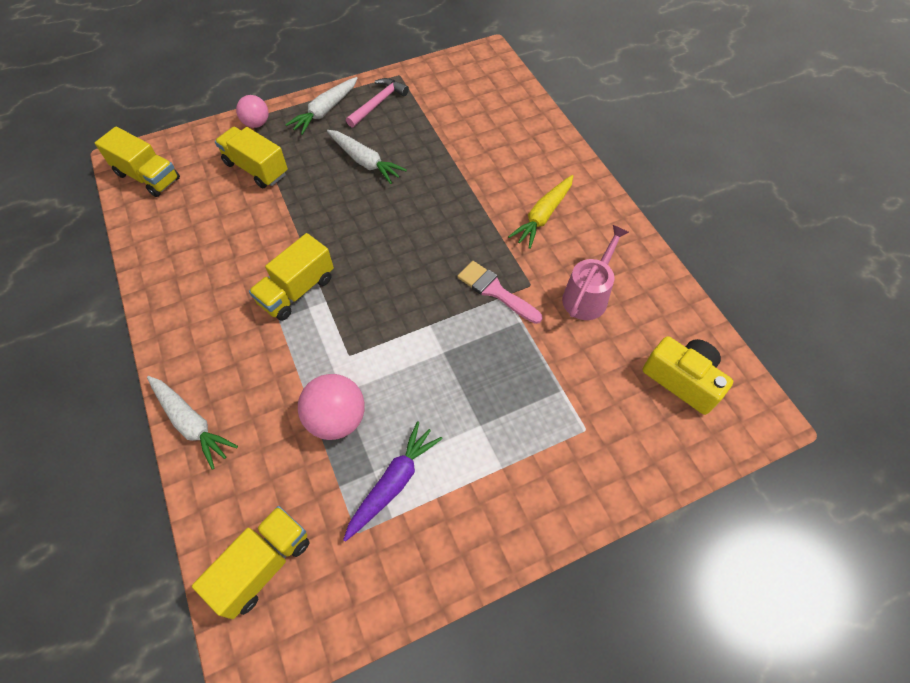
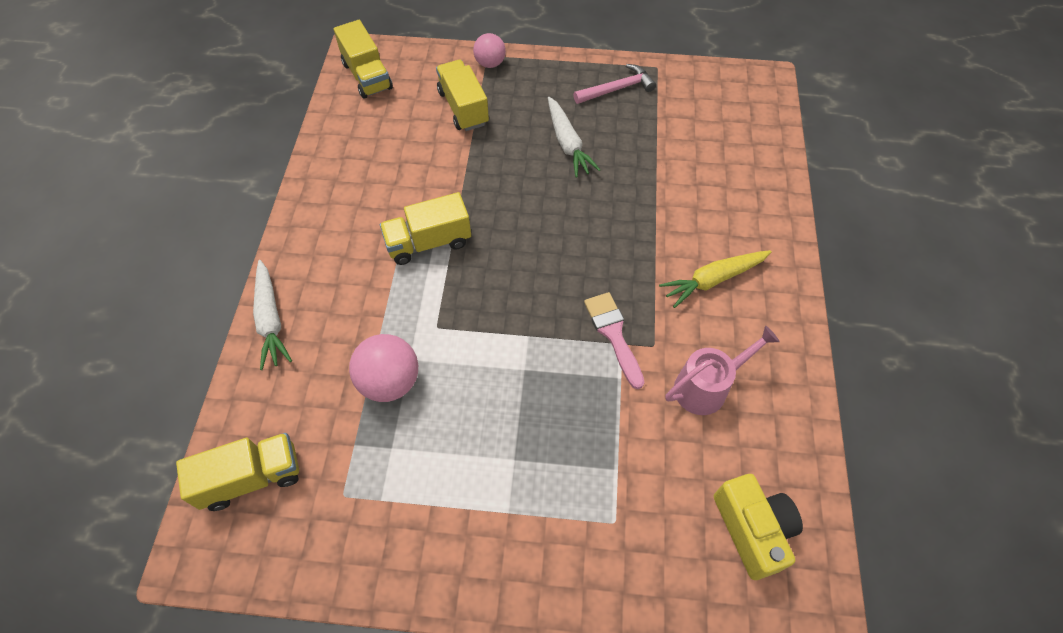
camera: 30 degrees right, 0 degrees up
(325, 111) = (560, 76): white carrot -> none
(393, 483) = (401, 469): purple carrot -> none

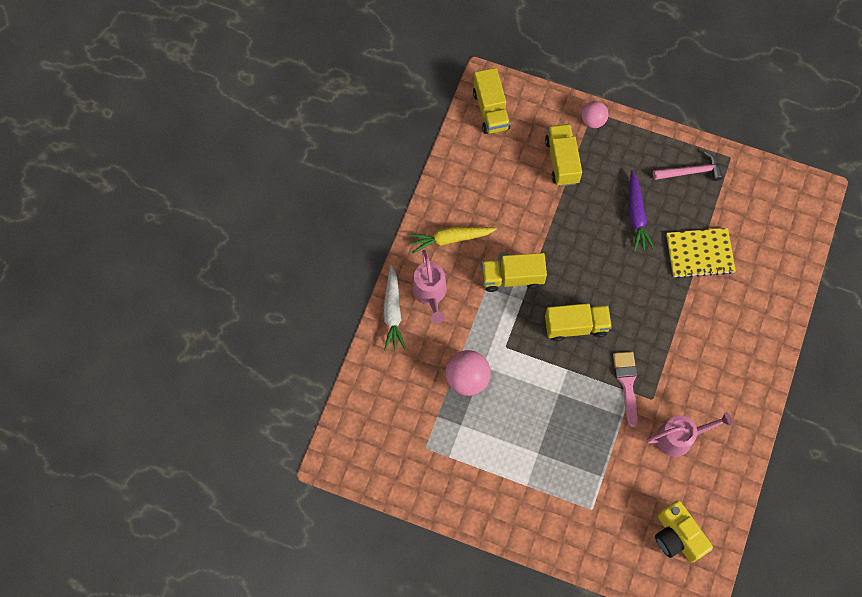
camera: 15 degrees right, 10 degrees up
(252, 478) = (370, 421): yellow truck -> yellow truck (576, 326)
(321, 285) = (430, 294): none -> pink watering can
(567, 143) = (636, 215): white carrot -> purple carrot
(656, 166) = (699, 254): none -> yellow notebook
(713, 280) = (711, 360): yellow carrot -> yellow carrot (450, 239)
(752, 529) = (677, 536): yellow camera -> yellow camera turned 150 degrees clockwise

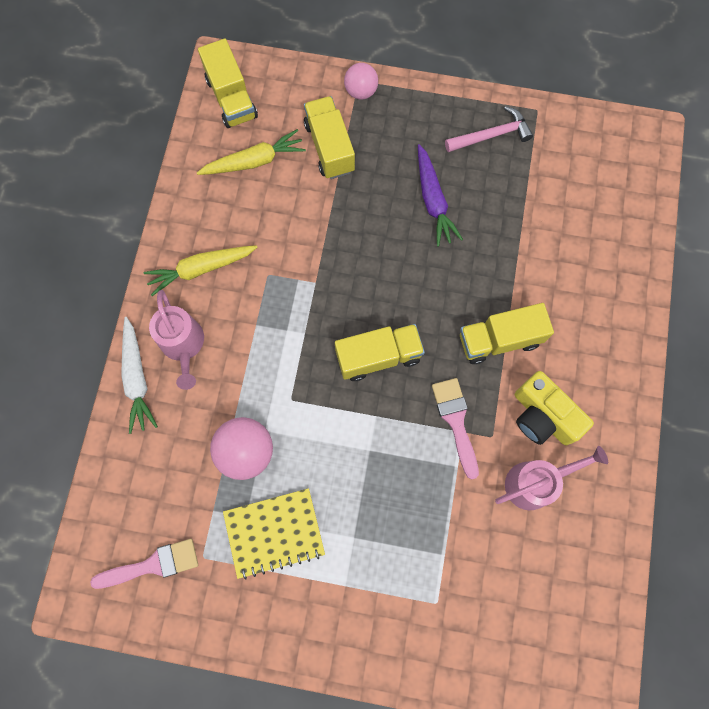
camera: 10 degrees left, 5 degrees up
(389, 446) = (153, 565): none -> pink brush
(502, 162) = (254, 161): none -> yellow carrot
(512, 277) = (287, 306): yellow truck -> yellow truck (499, 340)
(677, 536) = (555, 620): yellow camera -> yellow camera (542, 416)
(699, 254) = (520, 236): yellow notebook -> yellow notebook (274, 533)

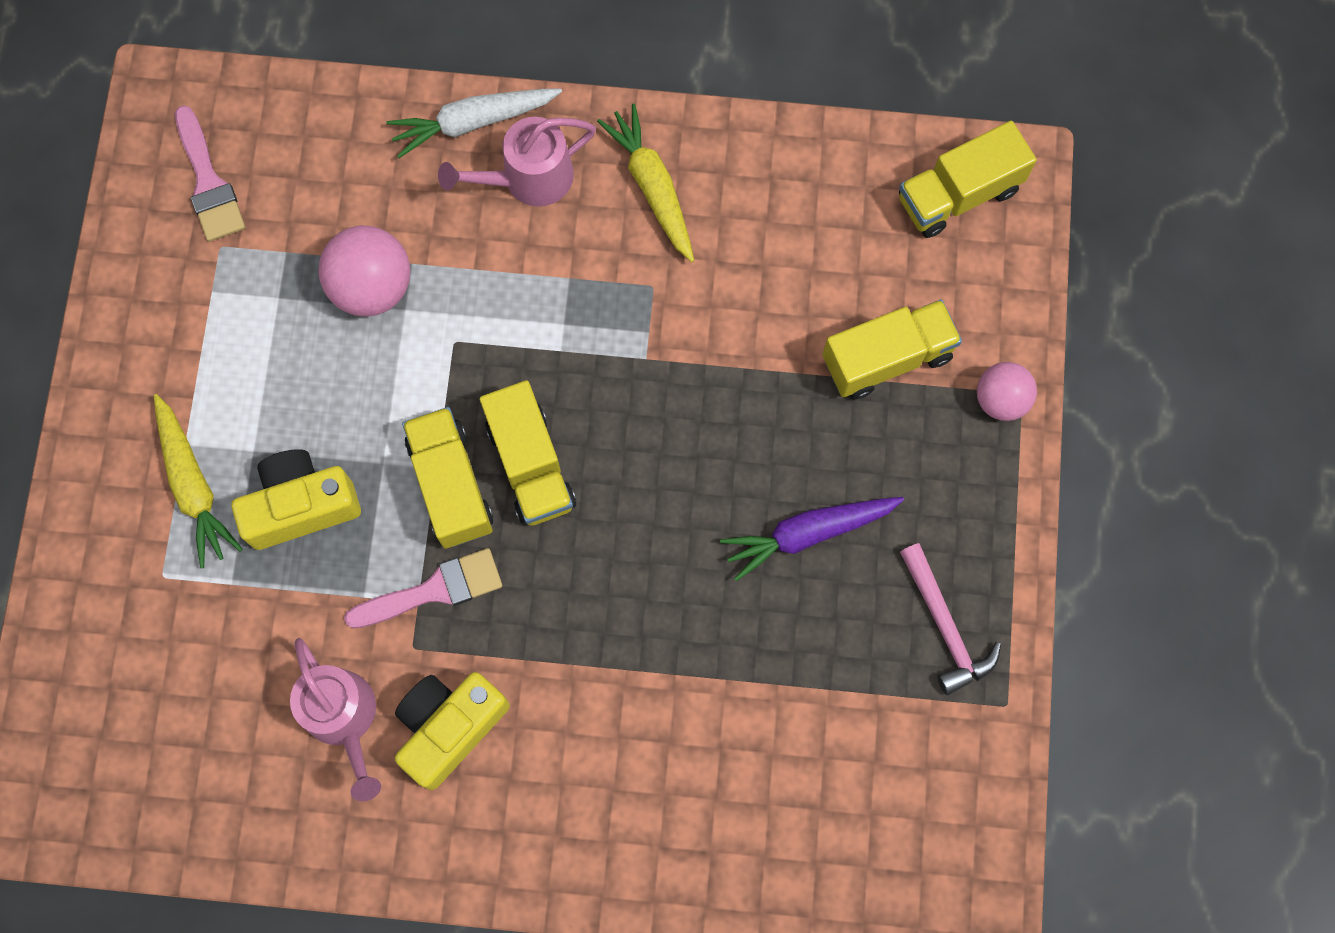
camera: 85 degrees right, 0 degrees up
(254, 161) = (847, 243): yellow carrot -> yellow carrot (194, 486)
(274, 533) = (256, 339): yellow notebook -> none
(394, 505) = (301, 506): none -> yellow camera
(499, 340) = (572, 653): yellow truck -> yellow truck (451, 485)

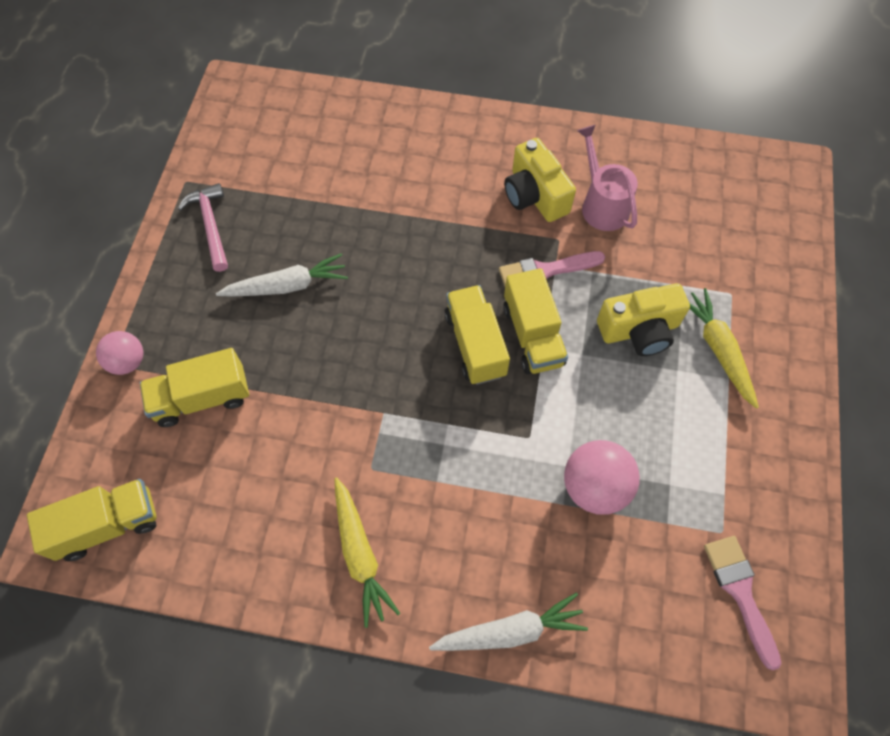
camera: 175 degrees left, 10 degrees down
(449, 727) = (535, 195): yellow camera -> yellow camera turned 105 degrees clockwise
(528, 179) = (465, 571): pink watering can -> none
(808, 534) = (287, 285): purple carrot -> white carrot

